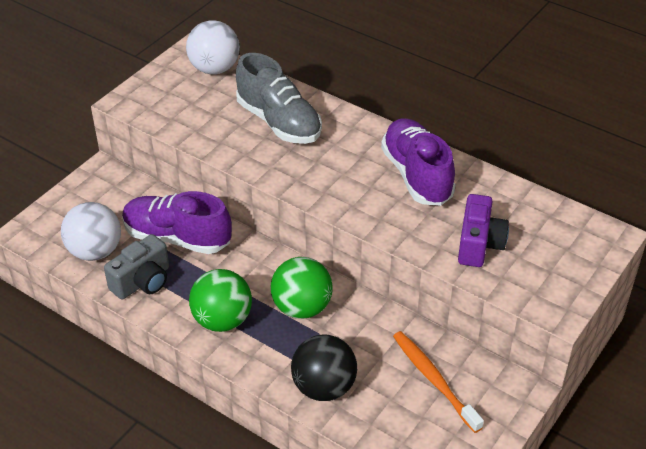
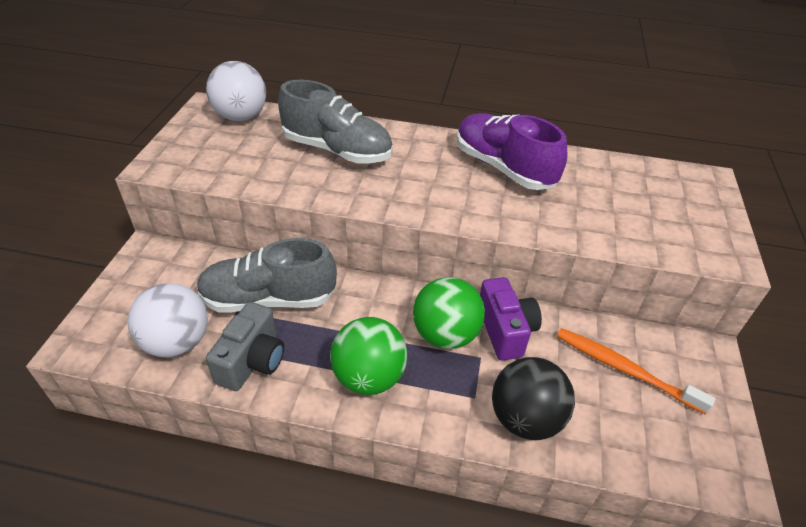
camera: 25 degrees left, 0 degrees up
(177, 238) = (269, 299): purple shoe -> grey shoe
(479, 244) = (609, 216): purple camera -> purple camera (505, 330)

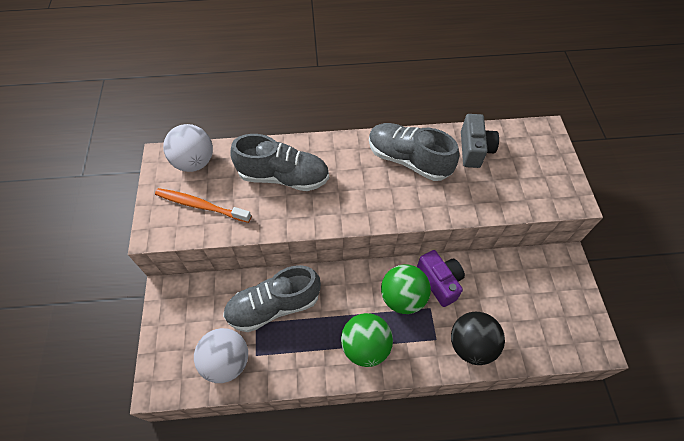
camera: 15 degrees left, 15 degrees up
(252, 361) = (284, 359): grey camera -> grey camera (474, 149)
(503, 168) = (408, 160): purple shoe -> grey shoe
(624, 369) = (520, 288): orange toothbrush -> orange toothbrush (201, 205)

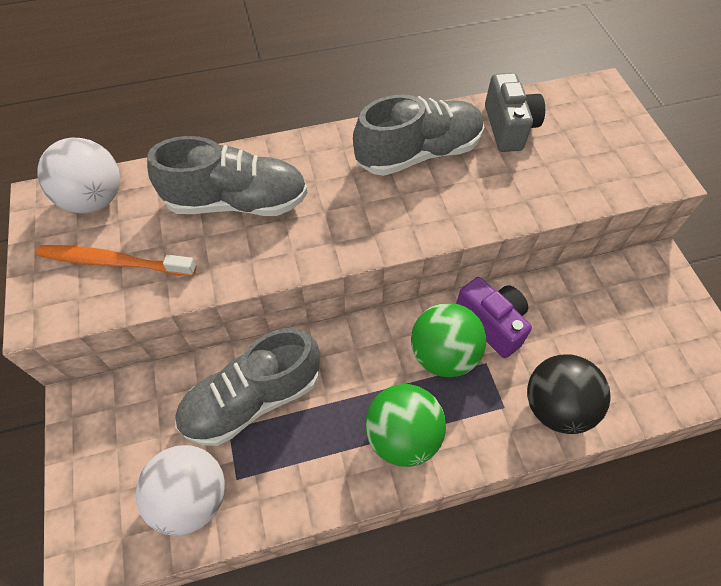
camera: 10 degrees left, 0 degrees up
(408, 160) = (418, 153): grey shoe -> grey shoe turned 135 degrees clockwise

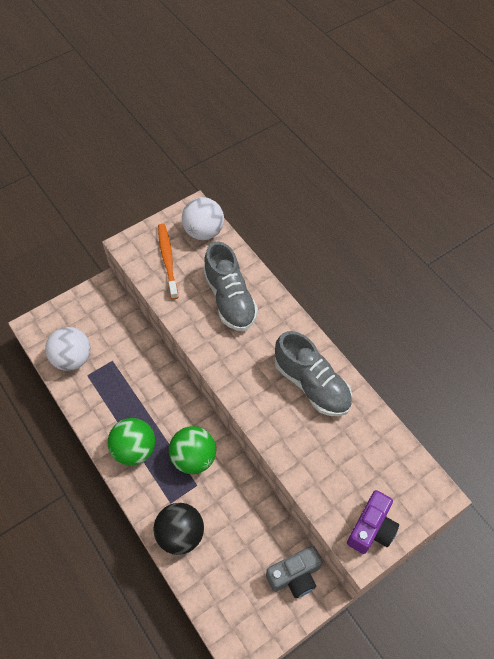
camera: 70 degrees right, 0 degrees up
(253, 399) = (132, 365): grey shoe -> none
(491, 323) = (226, 481): purple camera -> purple camera (371, 528)
(509, 127) = (363, 435): grey camera -> grey camera (295, 576)

